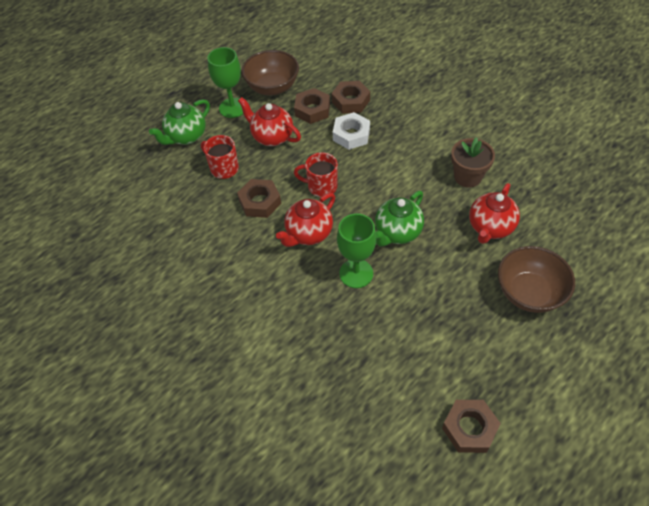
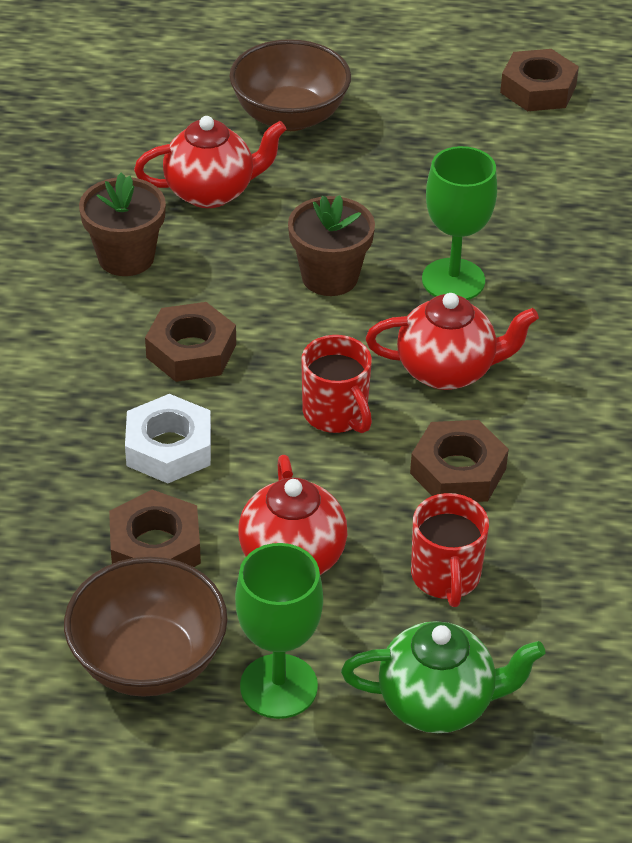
camera: 135 degrees left, 10 degrees down
(350, 101) = (72, 503): brown nut -> brown nut (191, 351)
(397, 233) = (330, 277): green teapot -> brown flower pot

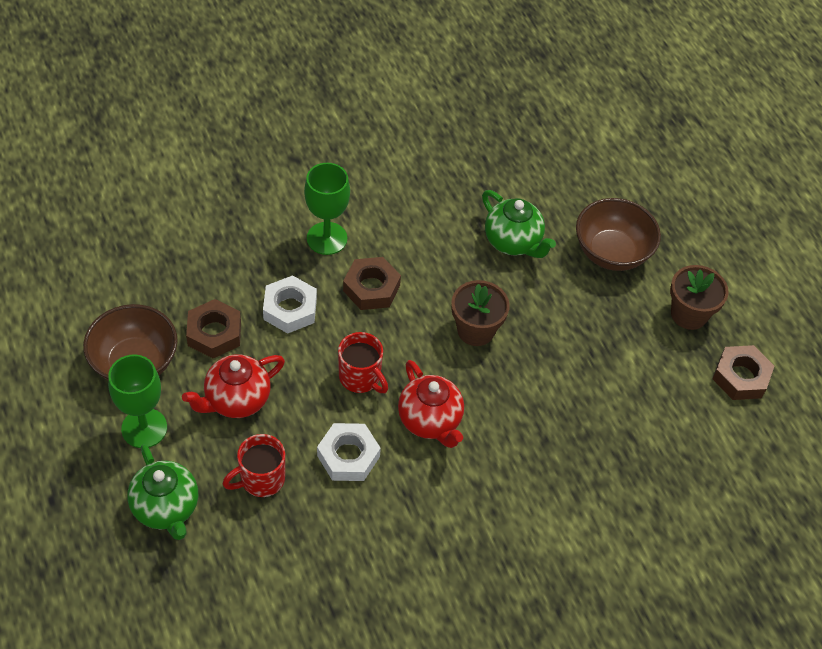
camera: 60 degrees right, 10 degrees up
(126, 257) = (429, 226): brown flower pot -> brown flower pot (689, 314)
(211, 192) = (513, 242): red teapot -> green teapot
(336, 414) = (361, 378): red mug -> red mug turned 75 degrees counterclockwise
(453, 280) = (514, 395): green goblet -> green goblet (327, 238)
(458, 471) = (348, 456): brown nut -> white nut

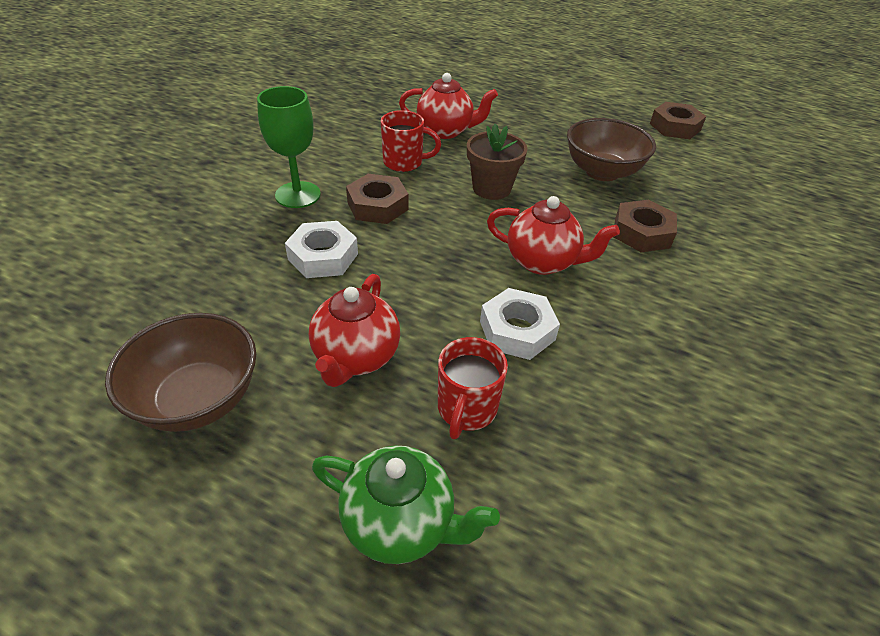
camera: 40 degrees left, 10 degrees down
(144, 428) = (278, 456): green goblet -> none
(214, 333) = (267, 317): brown nut -> brown nut (642, 233)
(361, 378) = (449, 267): red mug -> red mug (404, 162)
(513, 242) = (446, 131): green teapot -> red teapot
(611, 252) = (514, 108): brown bowl -> brown bowl (602, 172)
(689, 314) = (602, 114): brown flower pot -> none

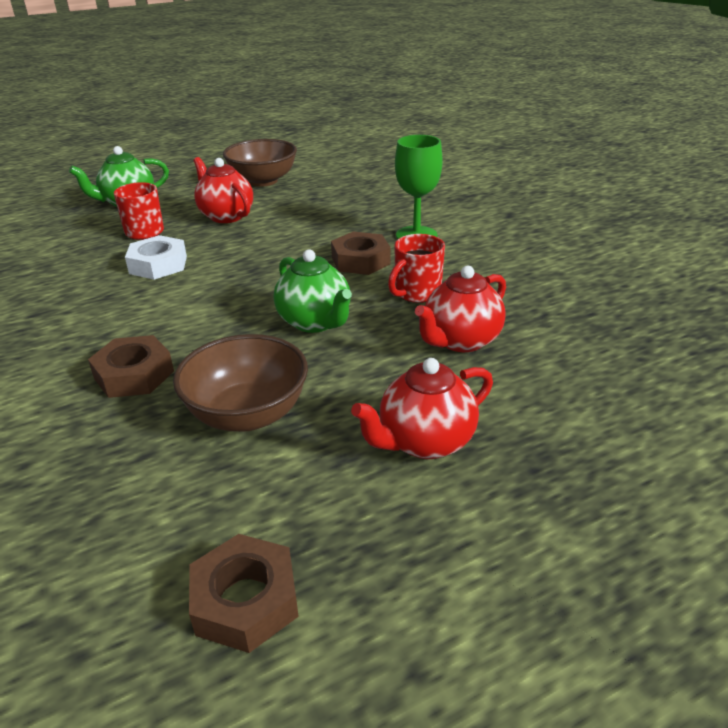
camera: 130 degrees right, 10 degrees down
(323, 256) = (326, 227): white nut -> none
(491, 188) = (315, 322): brown flower pot -> green teapot
(542, 262) = (192, 302): red teapot -> red teapot (425, 442)

